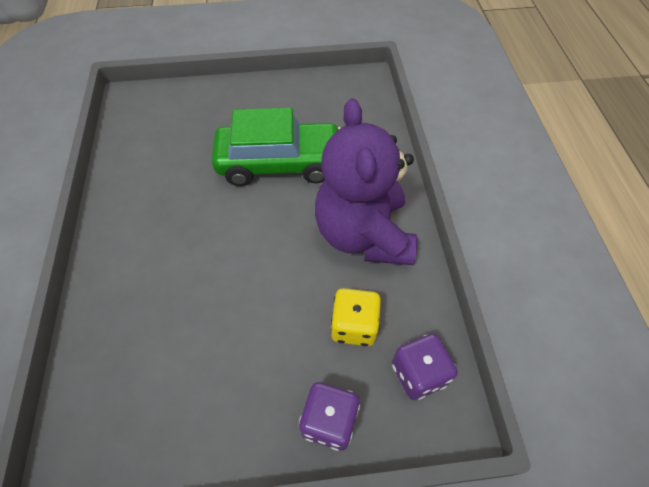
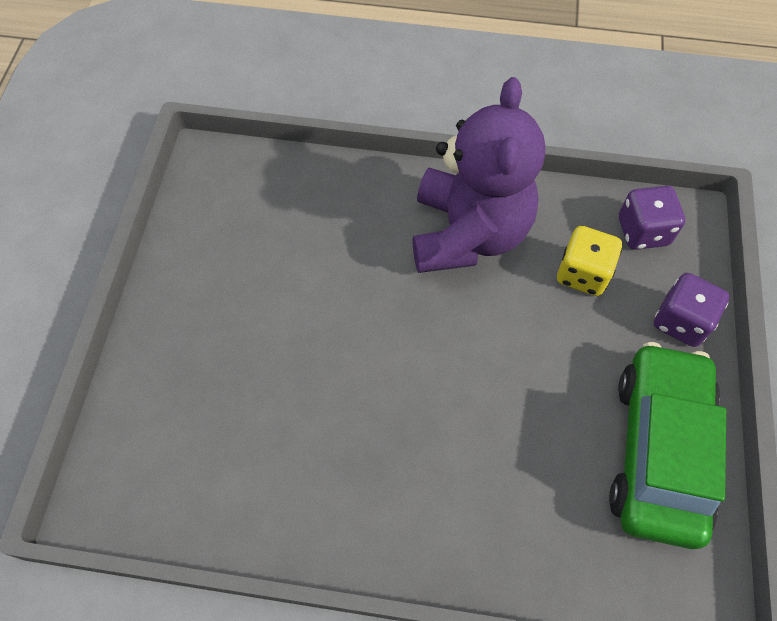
camera: 75 degrees left, 5 degrees up
(279, 163) = (327, 301): green car -> green car (658, 451)
(364, 234) = (468, 233): purple teddy bear -> purple teddy bear turned 90 degrees counterclockwise

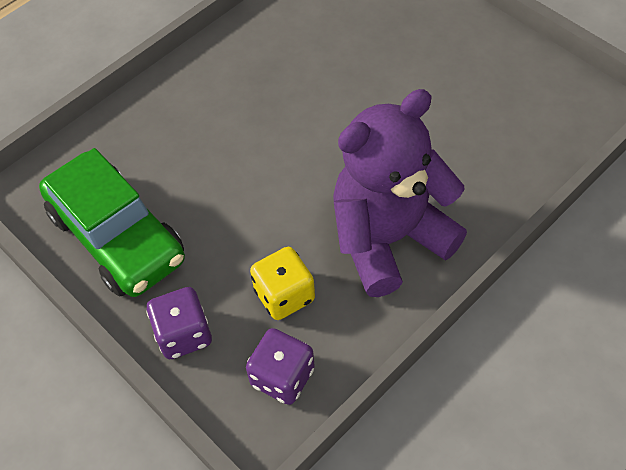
camera: 130 degrees right, 5 degrees down
(468, 233) = (389, 238): purple teddy bear -> purple teddy bear turned 105 degrees clockwise

